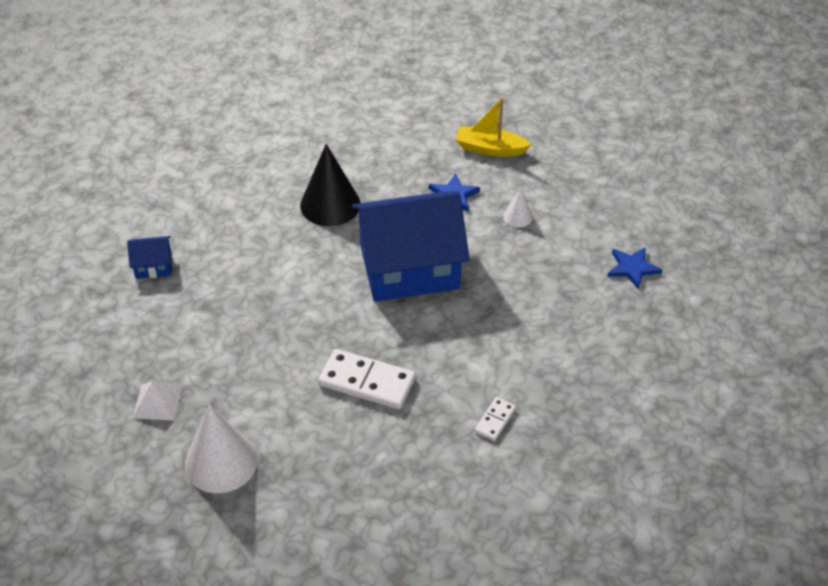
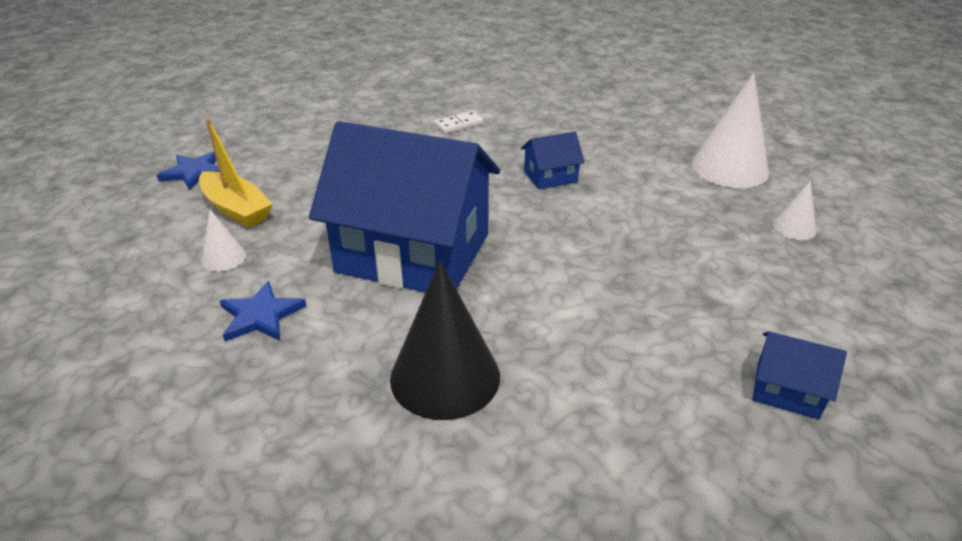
camera: 150 degrees left, 10 degrees down
(157, 402) = (794, 228): white pyramid -> white cone
(367, 382) = (550, 176): white domino -> blue house
(490, 149) = (118, 364): yellow boat -> yellow boat (236, 209)

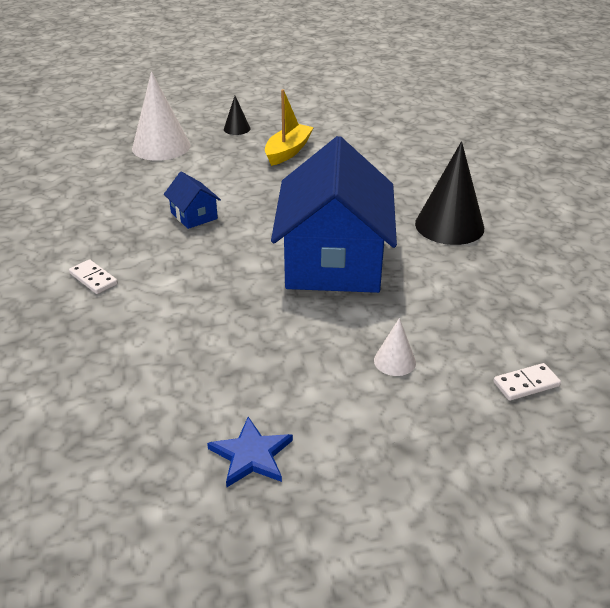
camera: 105 degrees left, 0 degrees up
(110, 337) = (526, 384): none -> white domino
(236, 209) = (314, 384): yellow boat -> yellow boat (288, 151)
(260, 316) = (449, 313): blue star -> none
(787, 390) = (388, 135): blue house -> none
(794, 228) = (237, 129): white cone -> black cone

